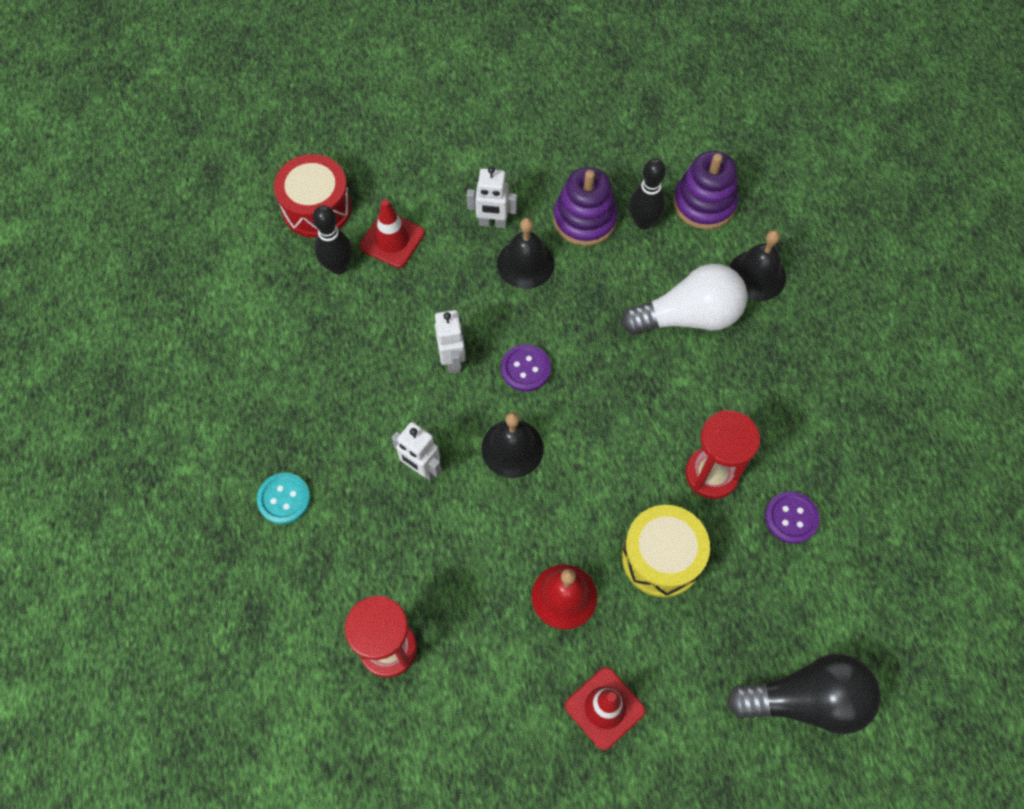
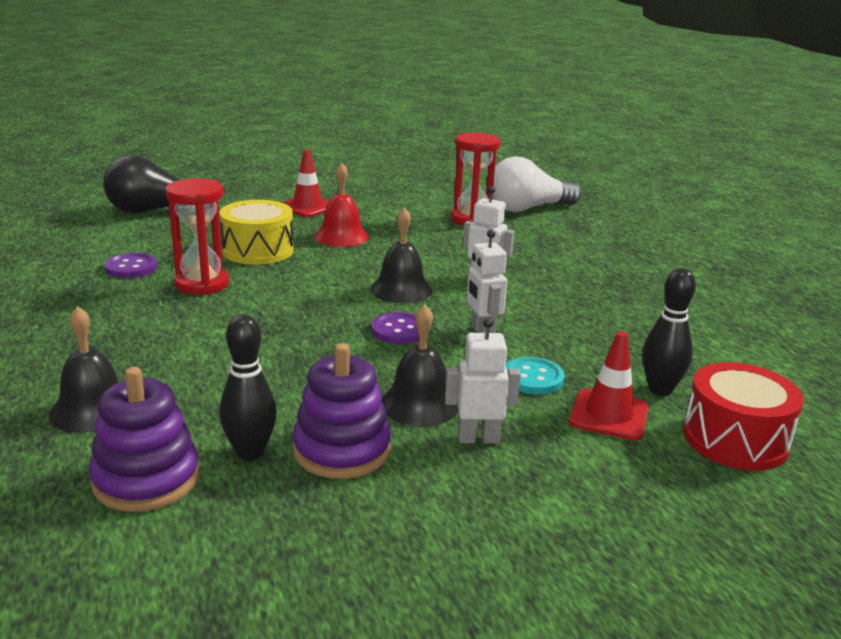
camera: 170 degrees right, 40 degrees down
(284, 499) = (596, 263): turquoise button -> turquoise button (532, 378)
(688, 316) = (201, 372): white light bulb -> white light bulb (527, 208)

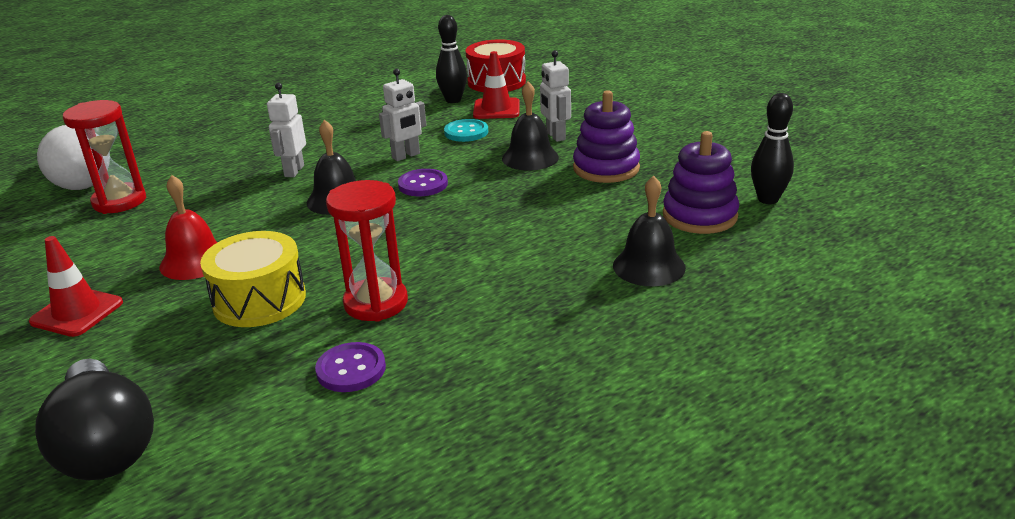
camera: 105 degrees left, 5 degrees up
(250, 452) = (637, 193): black bowling pin -> black bowling pin (768, 199)

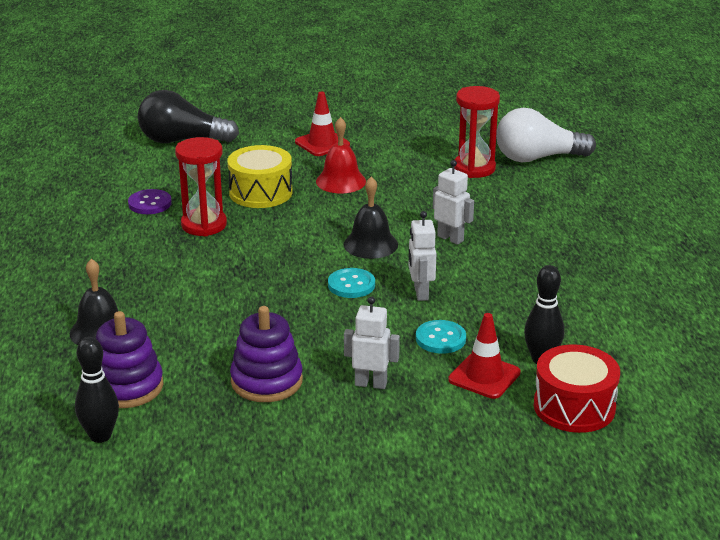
camera: 120 degrees right, 0 degrees up
(423, 184) = (351, 285): purple button -> turquoise button
(530, 158) = (339, 351): black bell -> none

